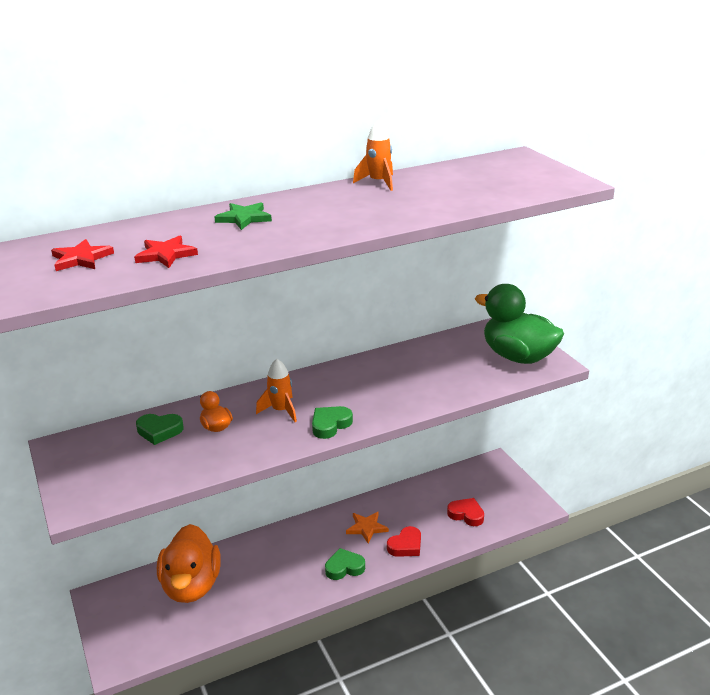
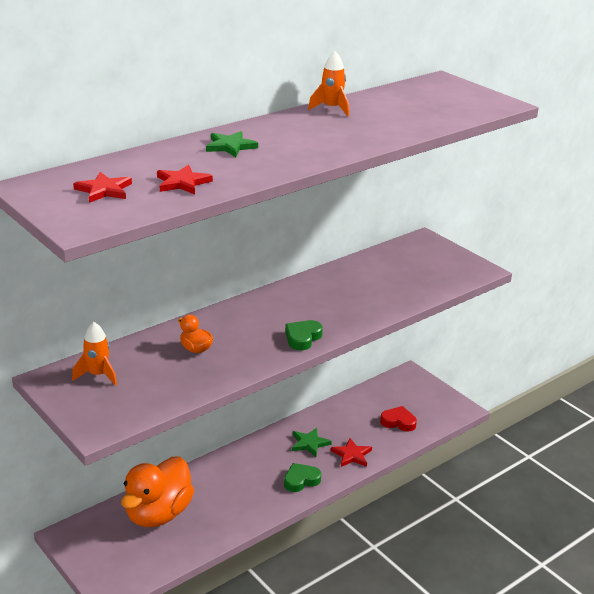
camera: 15 degrees left, 0 degrees up
(159, 431) = (142, 357): green heart -> none
(191, 586) = (158, 514): orange duck -> orange duck turned 45 degrees clockwise
(281, 410) = (250, 329): orange rocket -> orange rocket (98, 375)
(366, 528) = (309, 443): orange star -> green star
(406, 545) = (351, 455): red heart -> red star
(518, 356) = (446, 266): green duck -> none

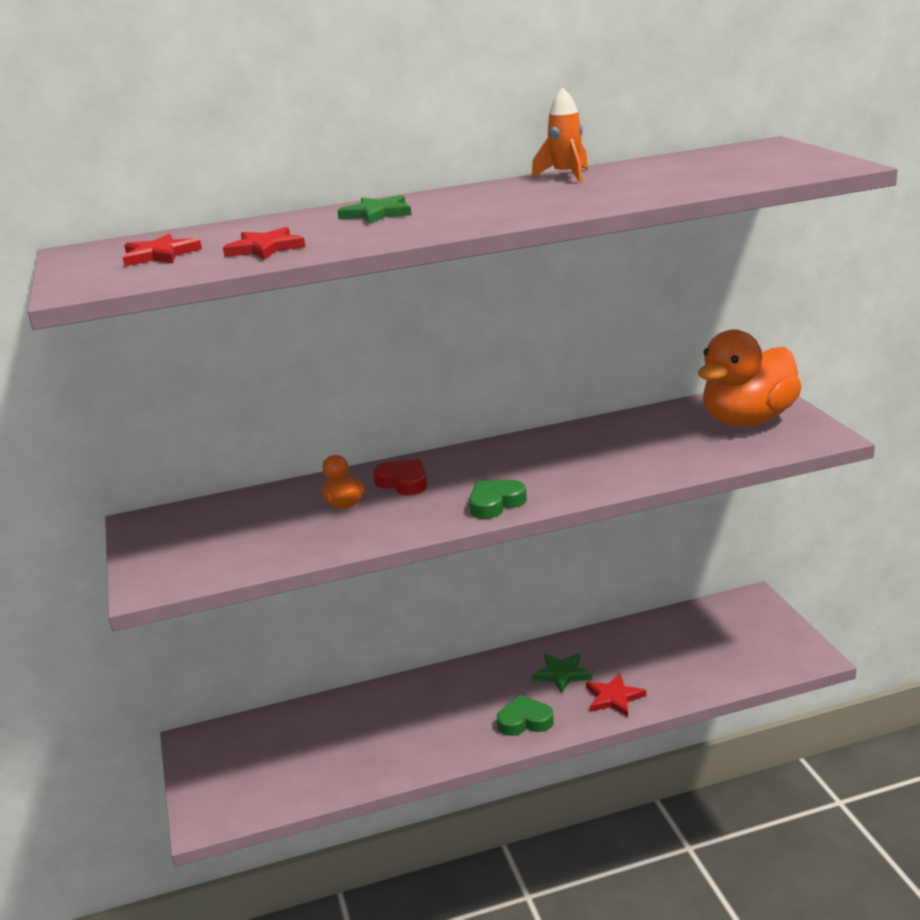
camera: 25 degrees right, 5 degrees down
(98, 375) = (202, 523): orange rocket -> none
(158, 514) = (316, 734): orange duck -> orange duck (747, 420)
(398, 422) = (705, 662): red heart -> red heart (403, 482)

